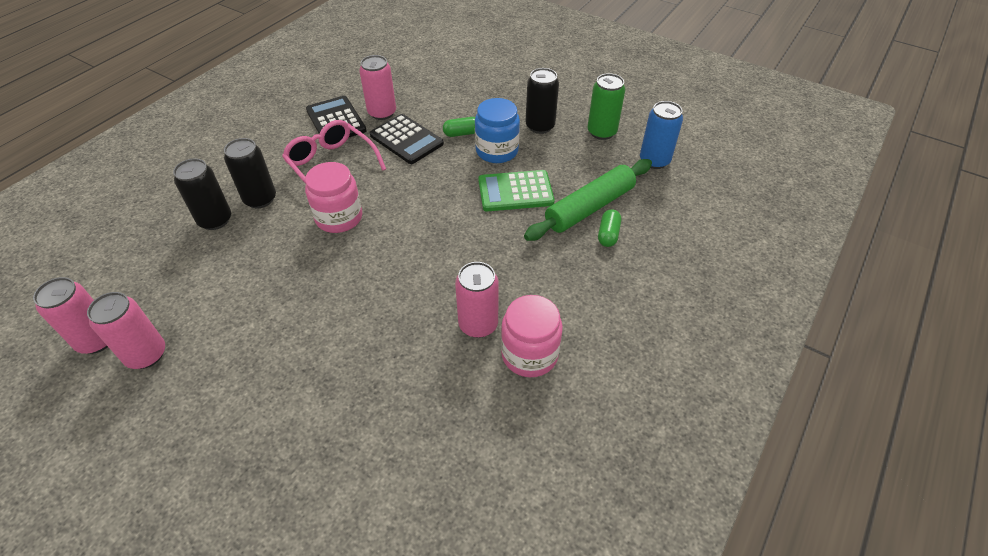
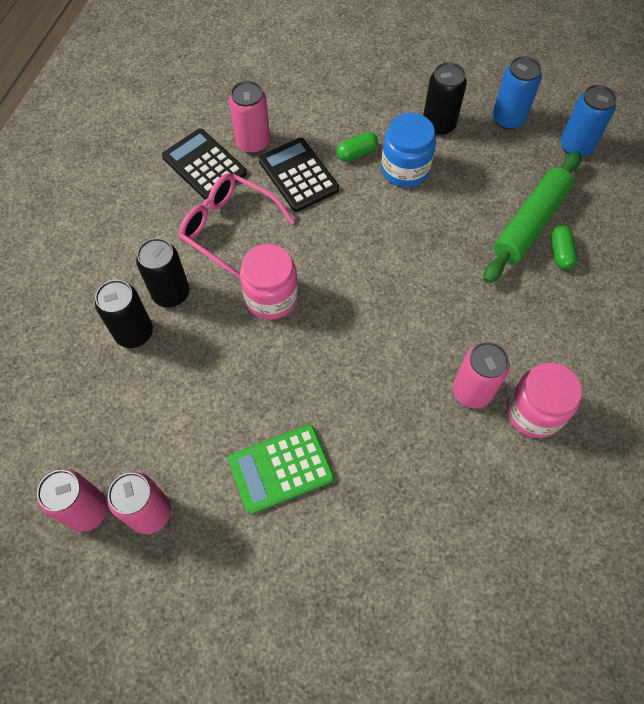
camera: 15 degrees left, 15 degrees up
(406, 139) = (298, 175): black calculator -> black calculator turned 150 degrees counterclockwise
(515, 192) = (446, 220): green calculator -> green calculator (281, 469)
(601, 132) = (508, 119): green can -> blue can

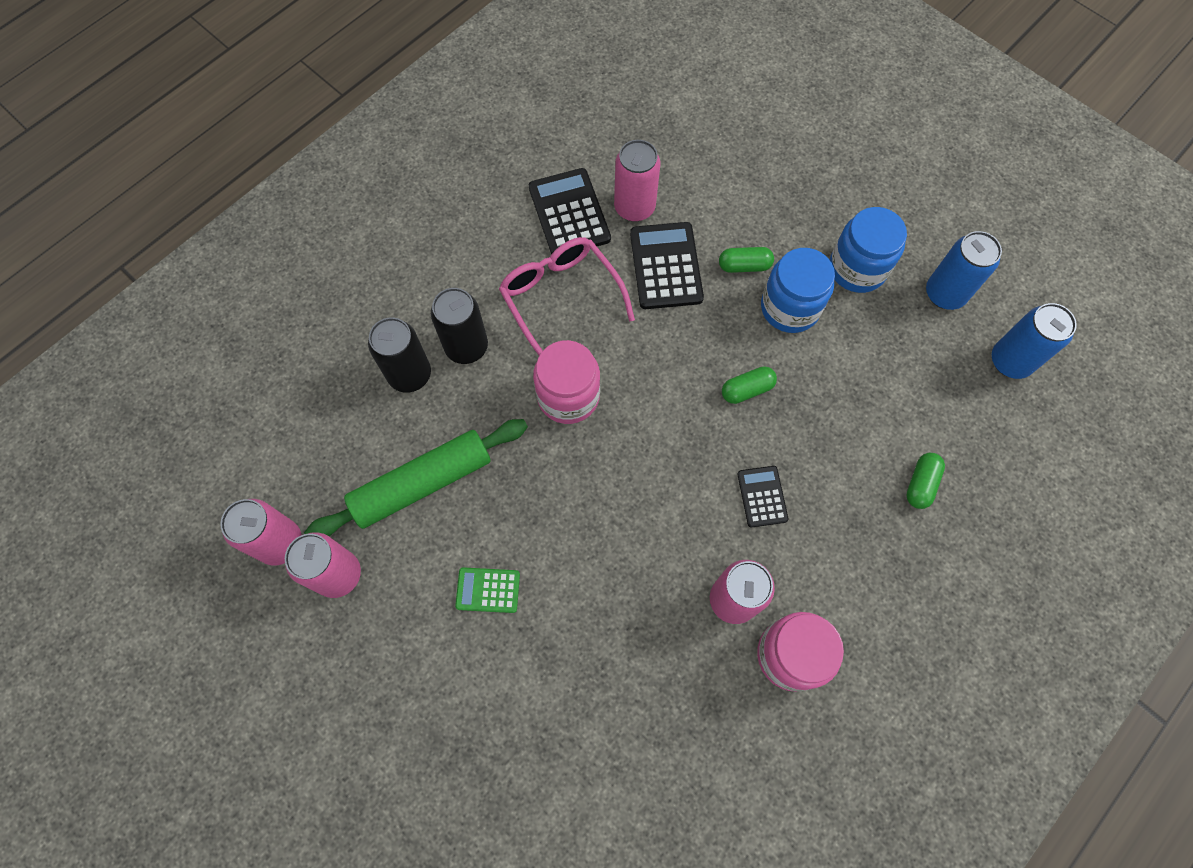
camera: 25 degrees right, 5 degrees up
(281, 469) = (488, 590): green calculator -> green calculator, size x0.58
(404, 238) = (747, 390): none -> green capsule
(438, 125) = (857, 268): black can -> blue jar
(454, 309) = (762, 496): none -> black calculator
(530, 223) = (903, 433): green rolling pin -> green rolling pin (422, 484)

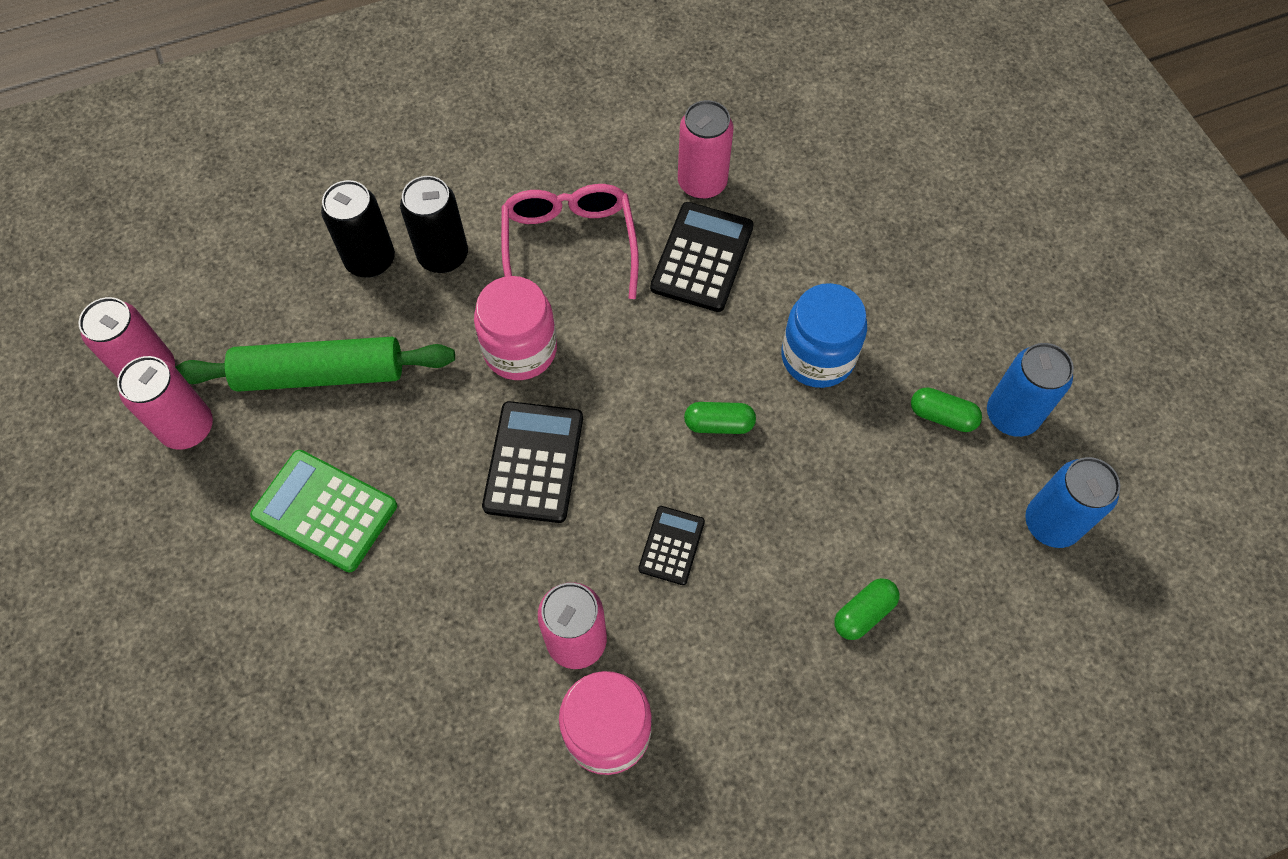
camera: 25 degrees right, 5 degrees down
(488, 590) = (325, 511): green calculator -> green calculator, size x1.72
(569, 213) = (627, 162): black calculator -> black calculator (533, 462)
(744, 266) = (790, 291): green capsule -> green capsule (942, 416)
(857, 268) = (921, 346): blue jar -> none

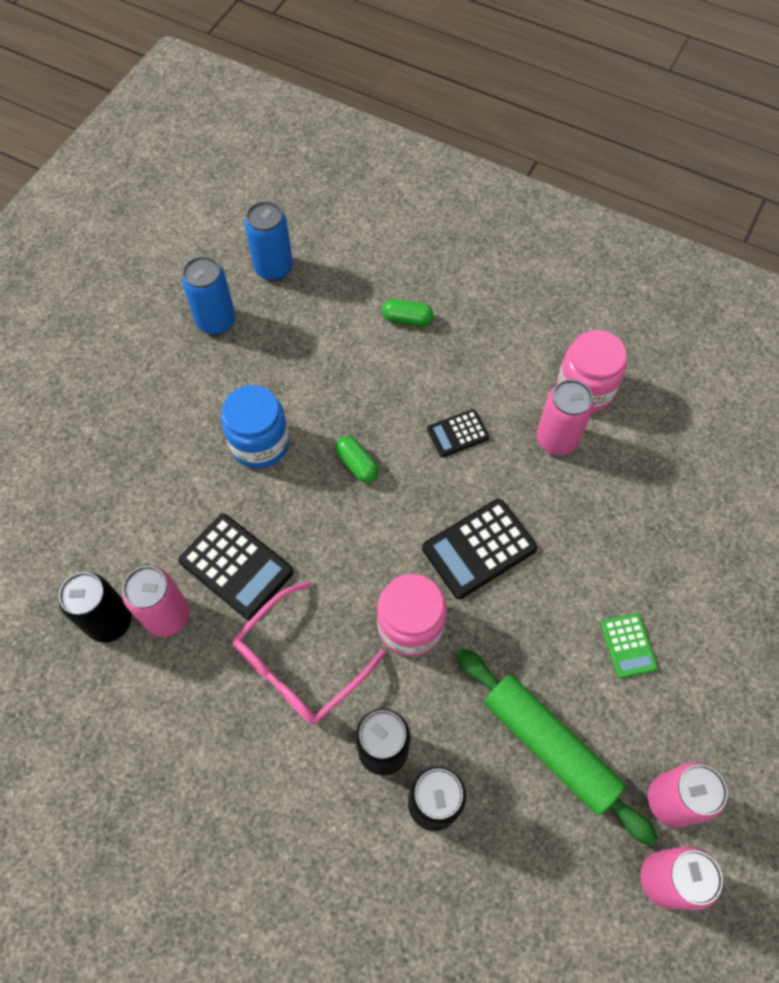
camera: 130 degrees left, 0 degrees up
(325, 511) = (628, 645): green calculator -> green calculator, size x0.58
(702, 257) = (236, 566): black calculator -> black calculator turned 120 degrees counterclockwise
(734, 143) = (109, 621): none -> black can
(942, 416) = (247, 354): green capsule -> none

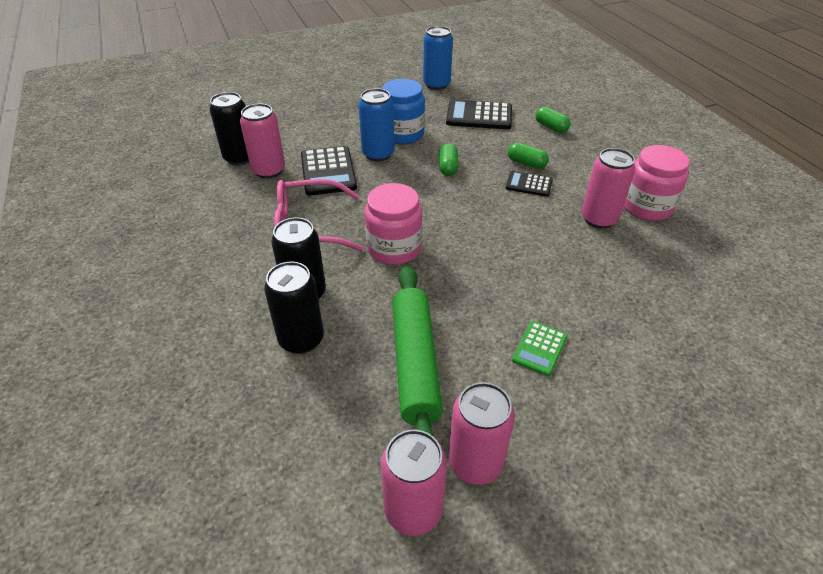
camera: 40 degrees right, 20 degrees down
(273, 268) = (492, 80): blue can -> blue can (378, 154)
(430, 401) = (526, 163): none -> green capsule
(479, 549) = (482, 239): black calculator -> black calculator (479, 116)

